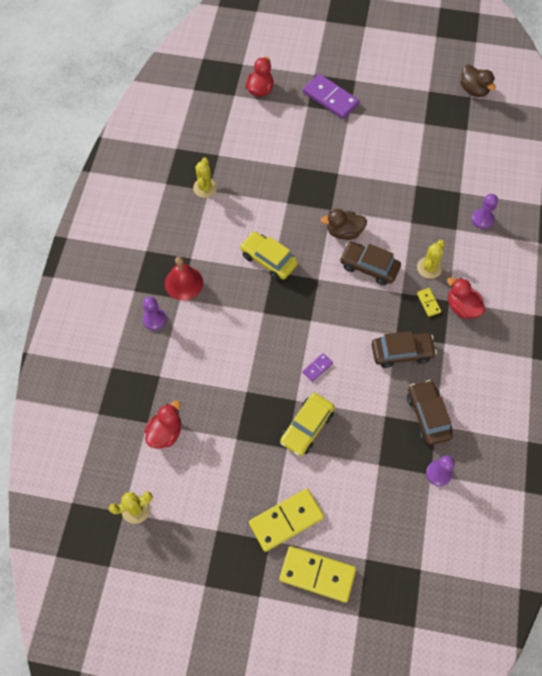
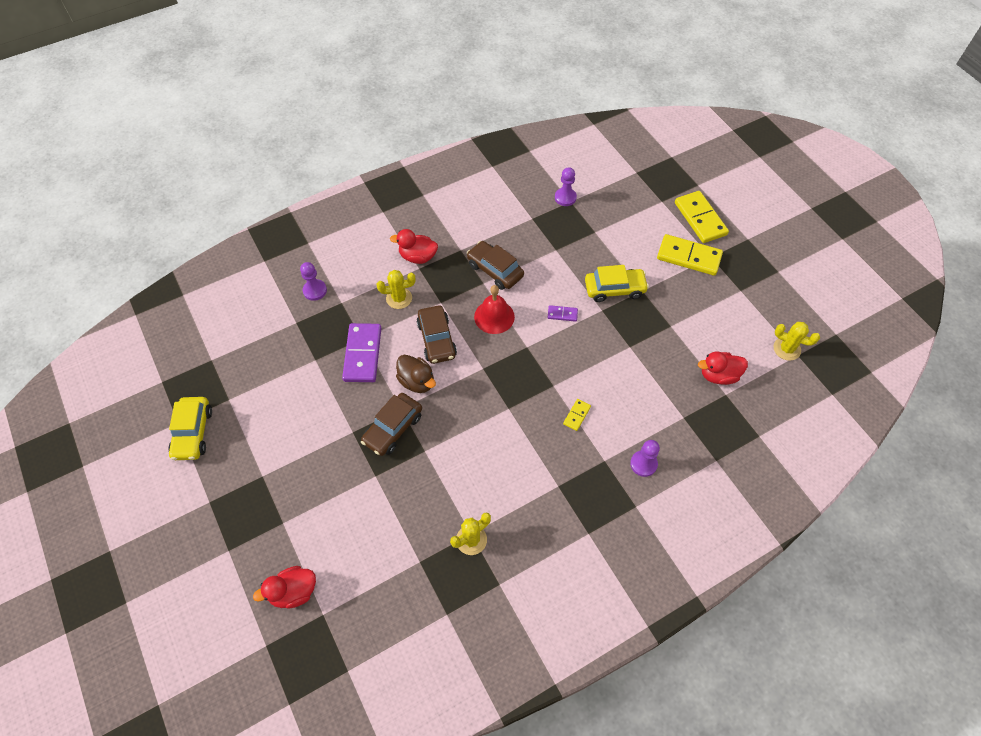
camera: 130 degrees left, 5 degrees down
(184, 283) = (588, 470): red bell -> red bell (494, 316)
(268, 260) = (500, 419): yellow car -> yellow car (193, 433)
(330, 98) = (254, 508): purple domino -> purple domino (362, 354)
(428, 303) = (433, 279): yellow domino -> yellow domino (576, 415)
(428, 416) = (530, 226): brown car -> brown car (393, 428)
(462, 307) = (418, 257): red duck -> red duck turned 90 degrees clockwise
(473, 90) = (149, 384): brown duck -> none

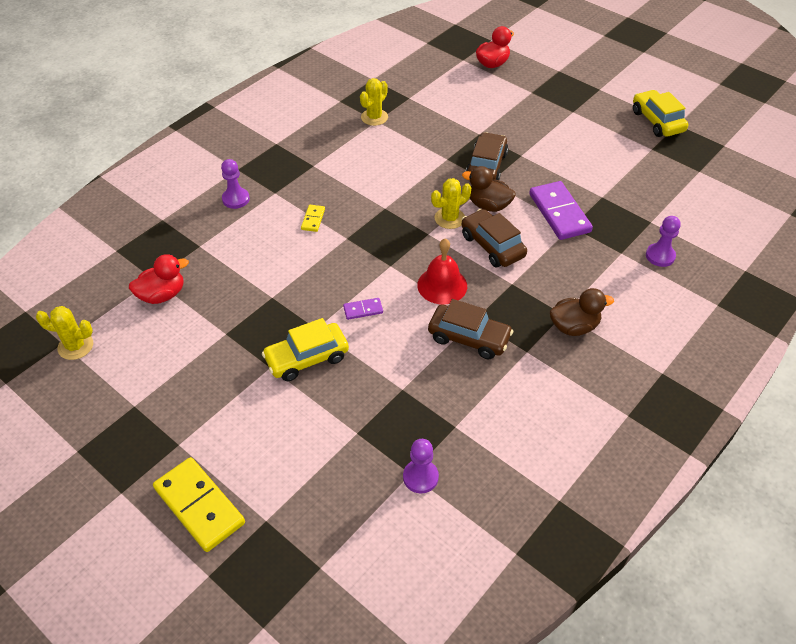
camera: 160 degrees right, 10 degrees down
(399, 298) = (562, 274): yellow cactus -> yellow cactus (449, 218)
(418, 257) = (574, 326): red duck -> brown duck
(689, 257) = (211, 434): yellow domino -> none

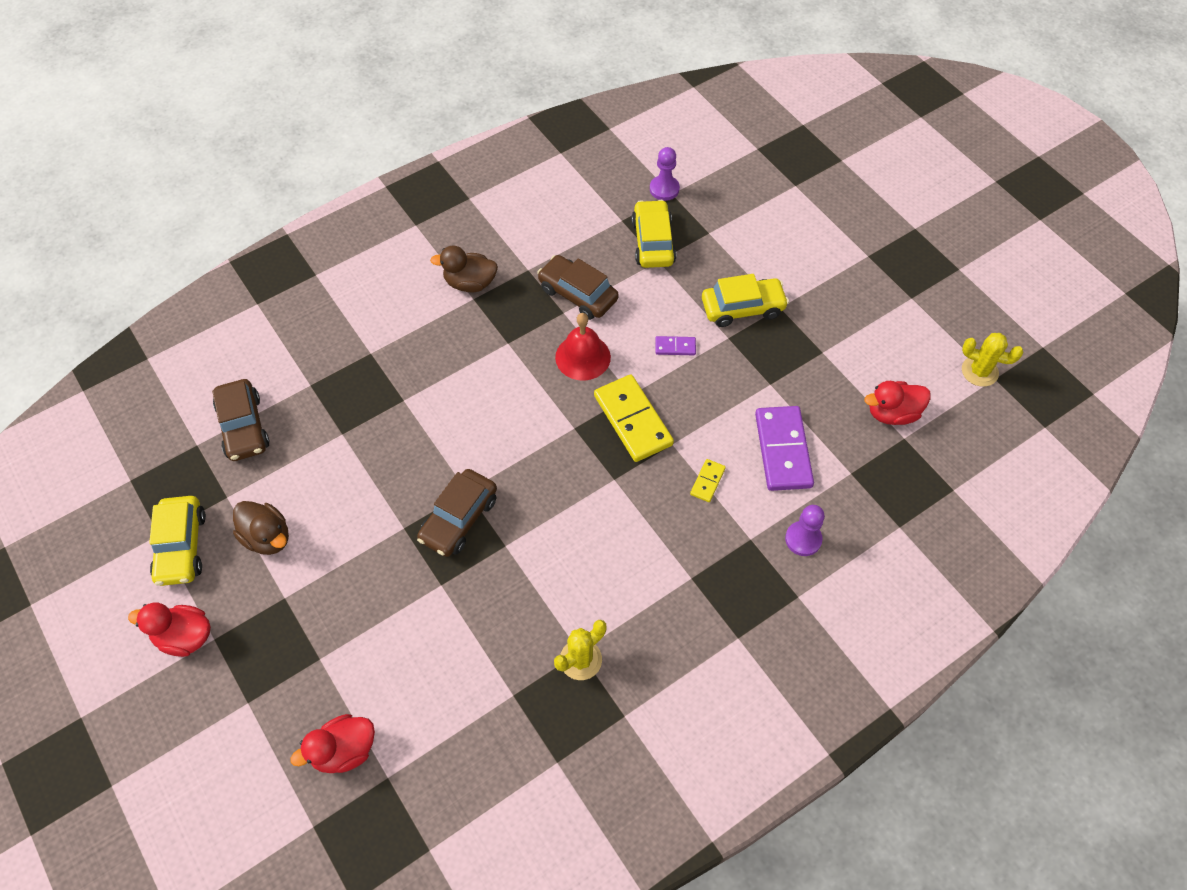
camera: 165 degrees left, 10 degrees up
(199, 506) = (849, 205): yellow domino -> yellow domino (633, 420)
(414, 408) = (653, 242): none -> yellow car
(449, 218) = (540, 444): yellow cactus -> none
(488, 205) = (485, 452): brown duck -> brown duck (267, 537)
(492, 246) = (507, 394): brown car -> brown car (244, 427)
(559, 213) = (407, 421): purple domino -> purple domino (782, 450)
(617, 87) = (184, 637): none -> red duck
(660, 256) = (332, 339): purple pawn -> none

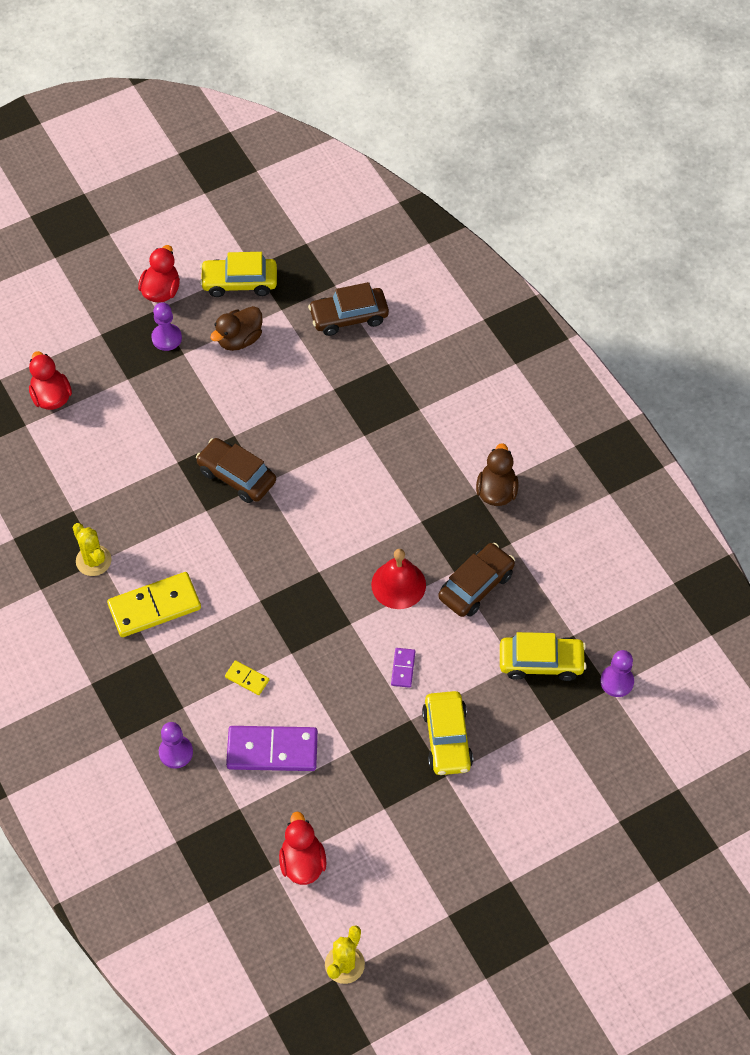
camera: 95 degrees right, 0 degrees up
(259, 620) = (166, 338): none -> purple pawn
(633, 420) = (321, 622): yellow domino -> yellow domino (154, 607)

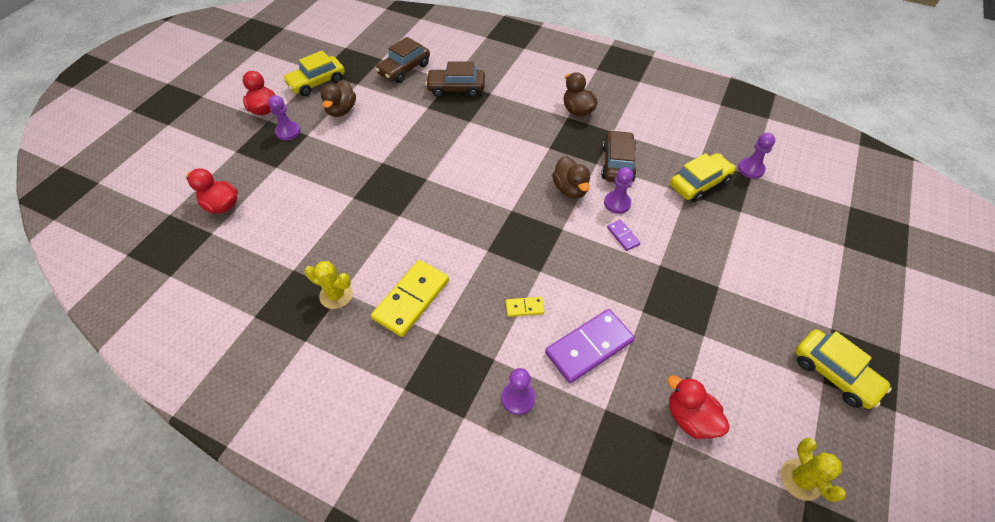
camera: 35 degrees left, 5 degrees down
(236, 476) = (404, 184): brown car -> brown car (456, 88)
(398, 584) = (570, 189): red bell -> brown duck
(431, 630) = (617, 203): none -> purple pawn
(447, 739) = (694, 262): yellow car -> yellow car (834, 373)

